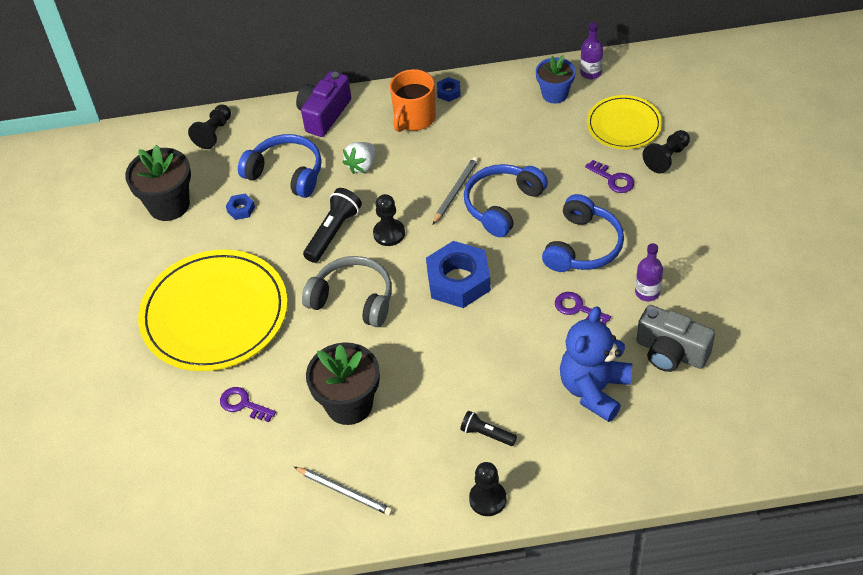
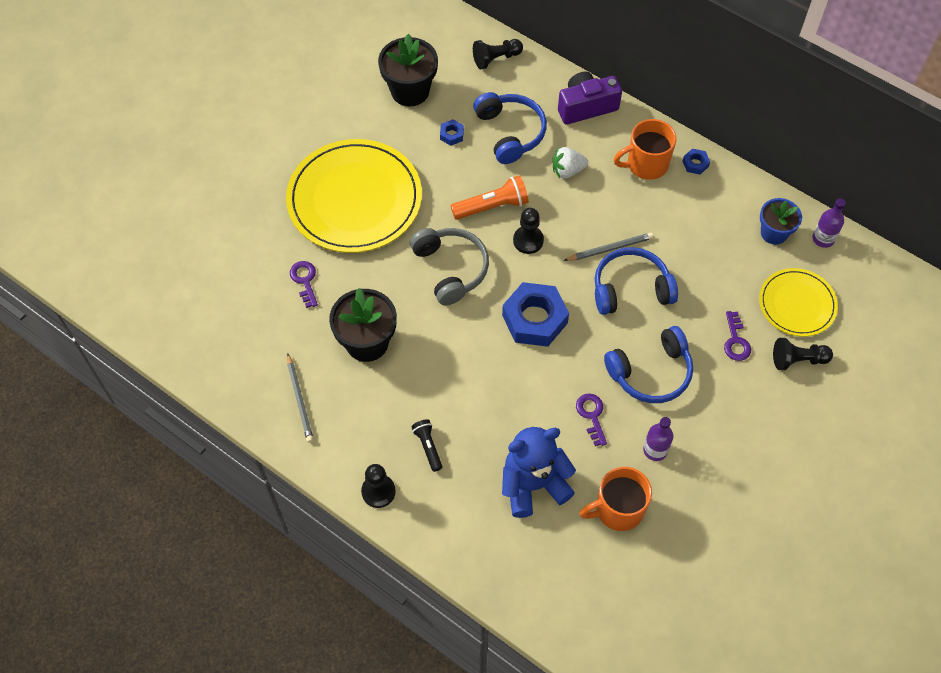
camera: 40 degrees right, 10 degrees up
(333, 233) = (492, 206): black flashlight -> orange flashlight
(671, 352) = (618, 509): grey camera -> orange mug

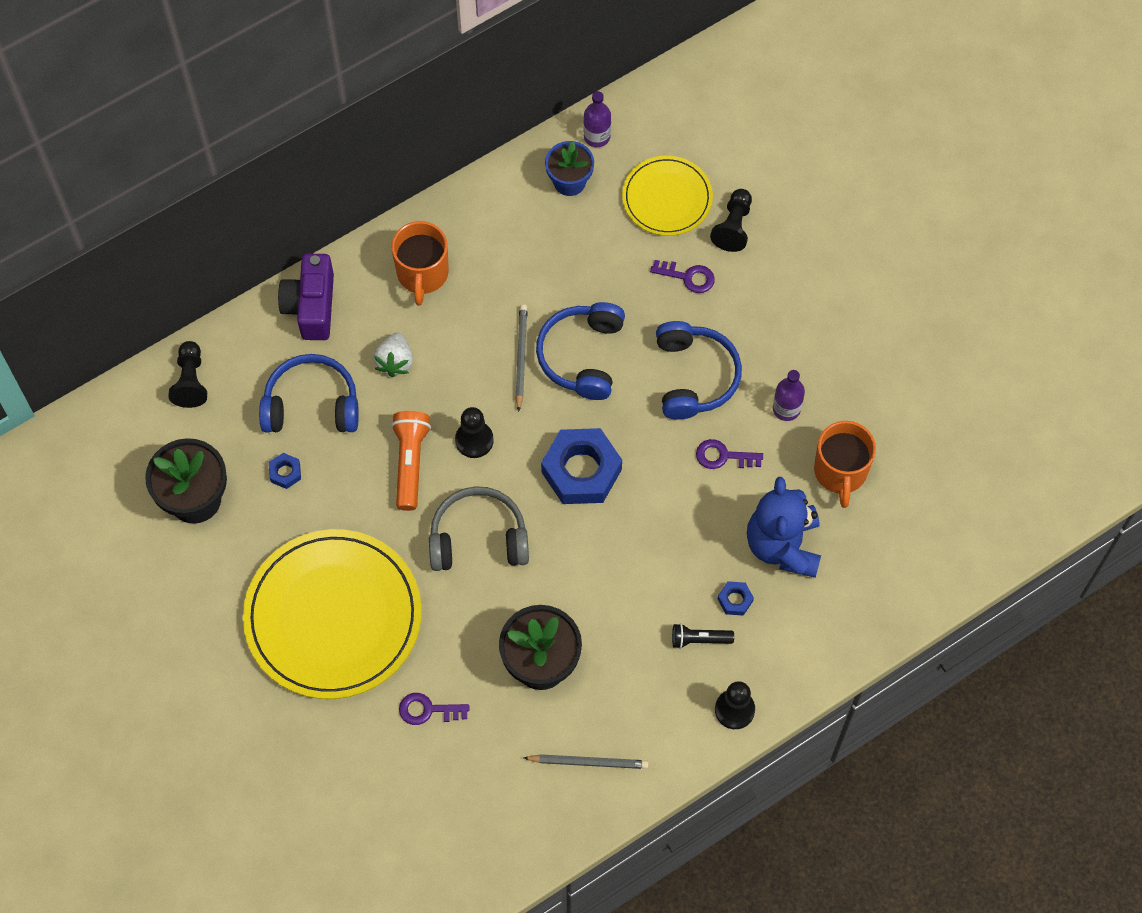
camera: 70 degrees left, 5 degrees up
(695, 164) = (444, 222): blue nut -> blue nut (735, 600)

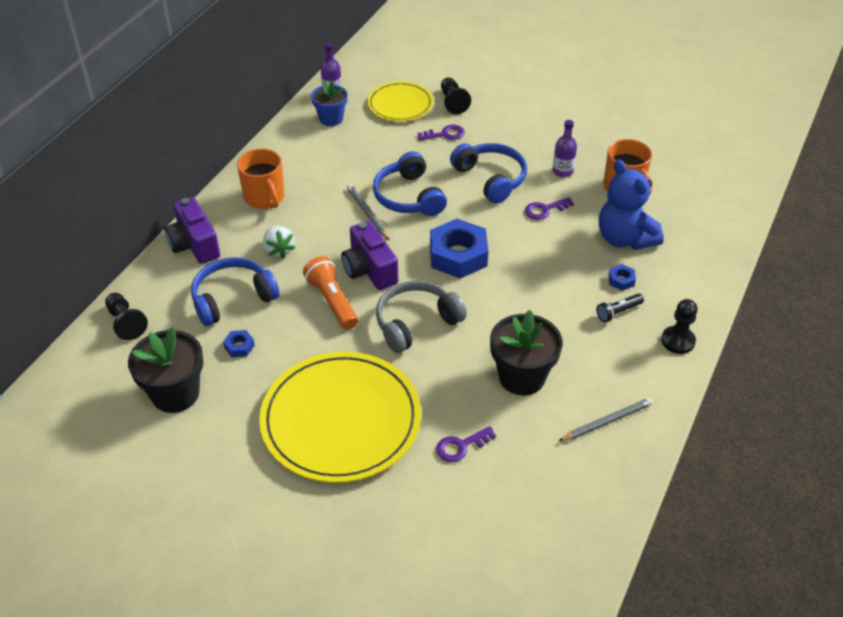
camera: 30 degrees left, 20 degrees down
(474, 440) = (369, 269): black pawn -> purple camera

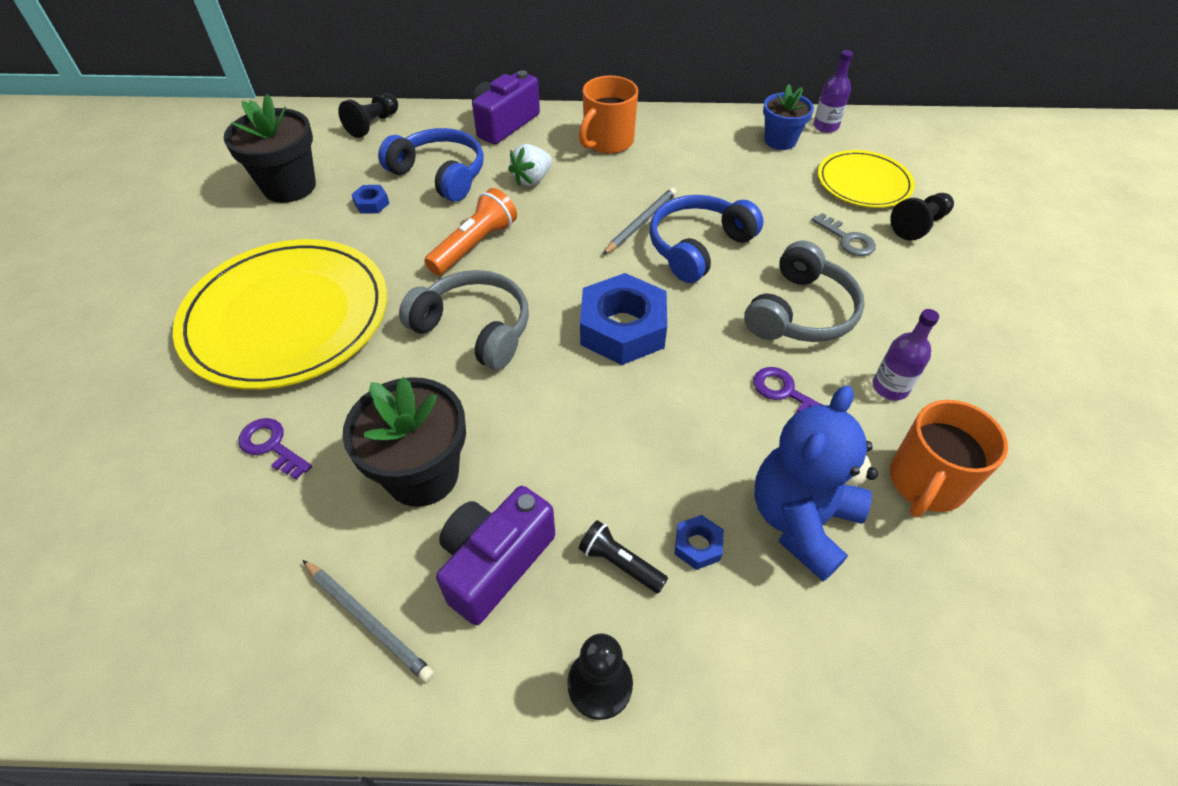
camera: 65 degrees right, 5 degrees up
(369, 269) = (544, 257): purple camera -> purple camera (495, 562)
(445, 134) = (847, 239): purple key -> grey key
(491, 179) = (800, 312): blue headphones -> grey headphones

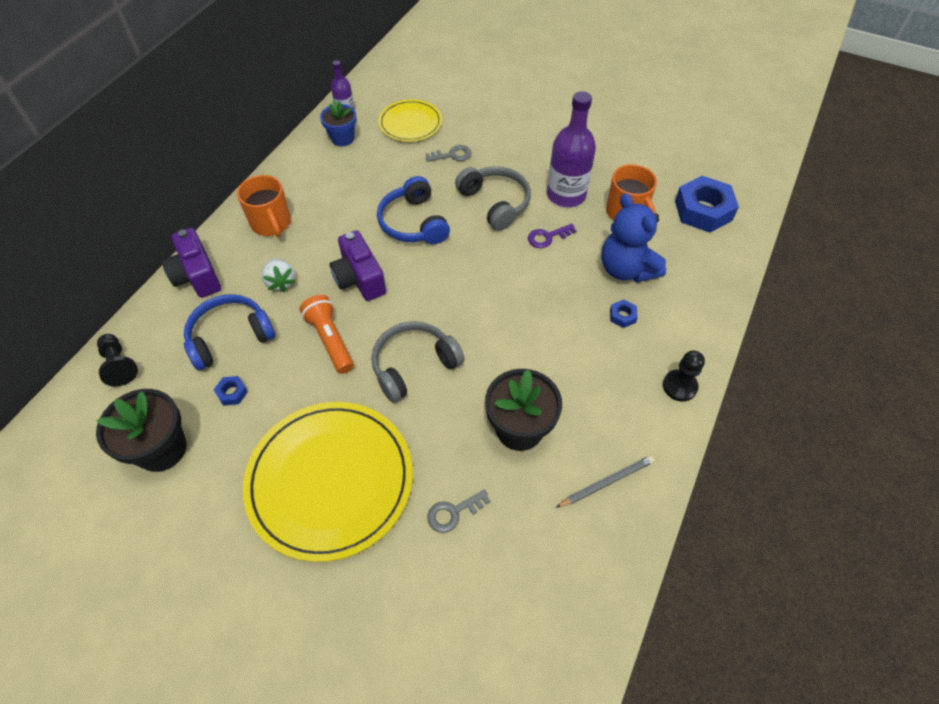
camera: 65 degrees left, 5 degrees up
(271, 446) = (453, 513): purple key -> grey key
(495, 562) = (595, 409): purple camera -> purple camera (359, 278)
(620, 563) = (619, 353): black flashlight -> none
(622, 328) = (460, 288): blue nut -> blue nut (703, 210)
(640, 223) = (371, 241): grey pencil -> none
(890, 387) = (566, 195): purple bottle -> purple bottle, size x1.91
(919, 225) = (461, 121): black pawn -> none

